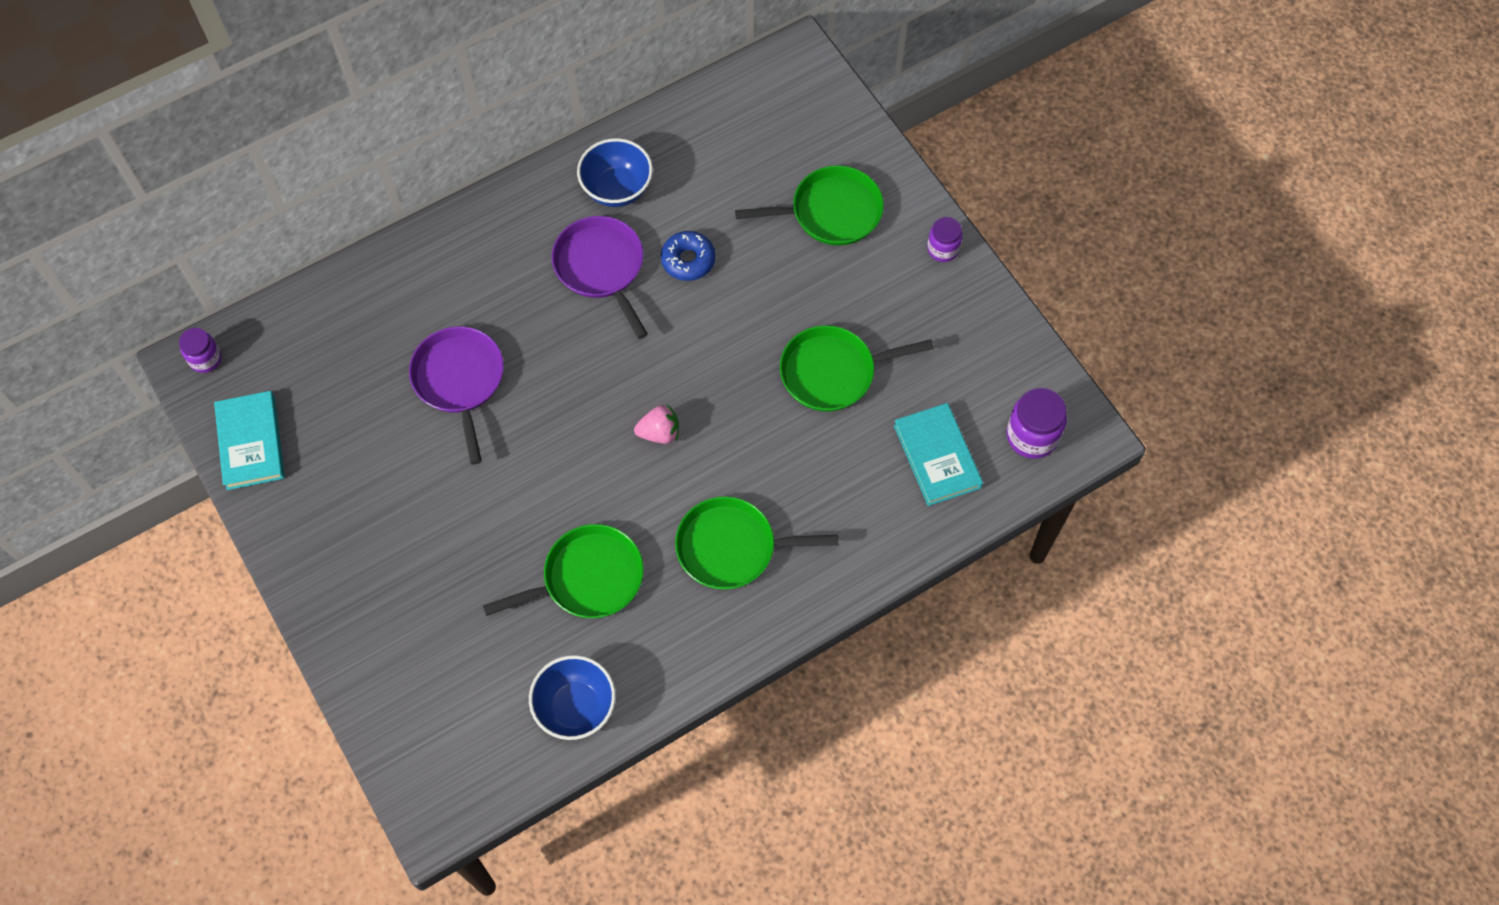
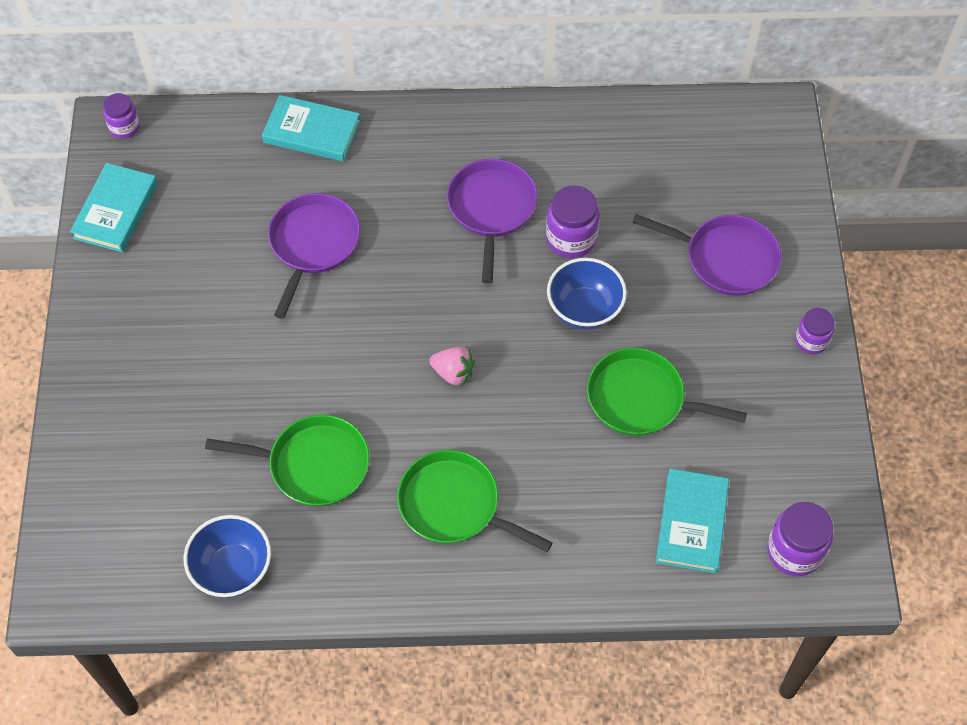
camera: 30 degrees right, 5 degrees down
(390, 276) = (312, 132): none -> turquoise book
(617, 189) = (547, 150): blue bowl -> blue bowl (584, 310)
(688, 260) = (571, 239): blue donut -> purple jar
(831, 212) = (726, 258): green pan -> purple pan

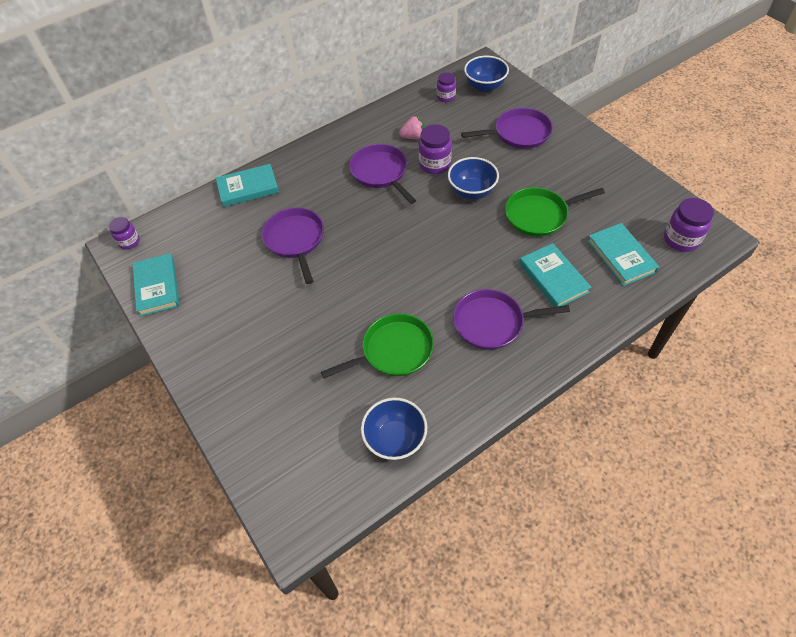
camera: 30 degrees left, 5 degrees down
(453, 373) = (431, 258): pink strawberry -> pink strawberry (413, 137)
(454, 505) = (492, 323): green pan -> purple pan
(579, 496) = (553, 278): none -> turquoise book
(747, 152) = (485, 86): none -> blue bowl
(811, 341) = (593, 146): purple jar -> purple jar (446, 97)

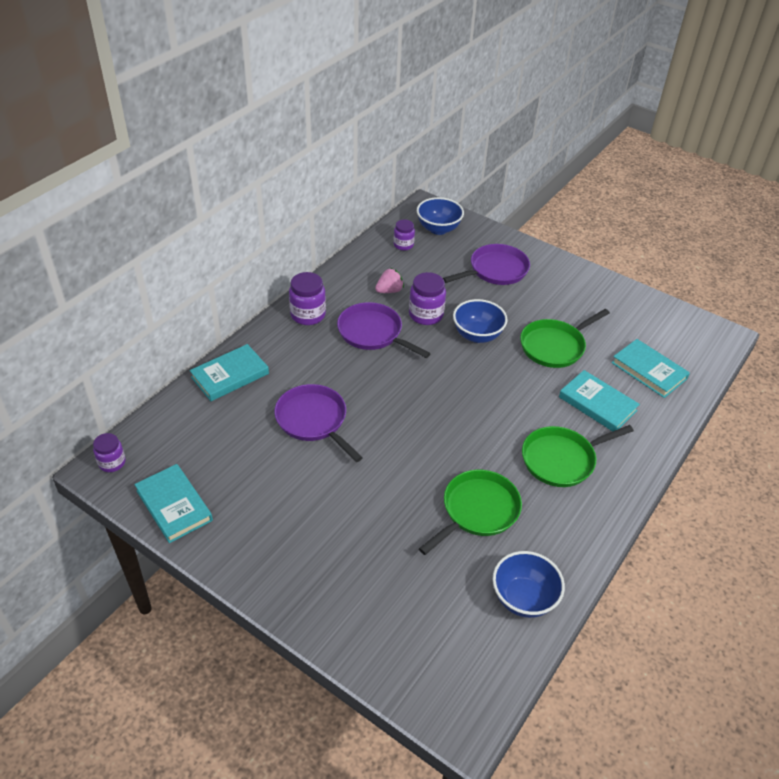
camera: 25 degrees left, 10 degrees down
(492, 323) = (561, 459): purple pan -> green pan
(681, 239) = (693, 344): purple jar -> purple jar (308, 315)

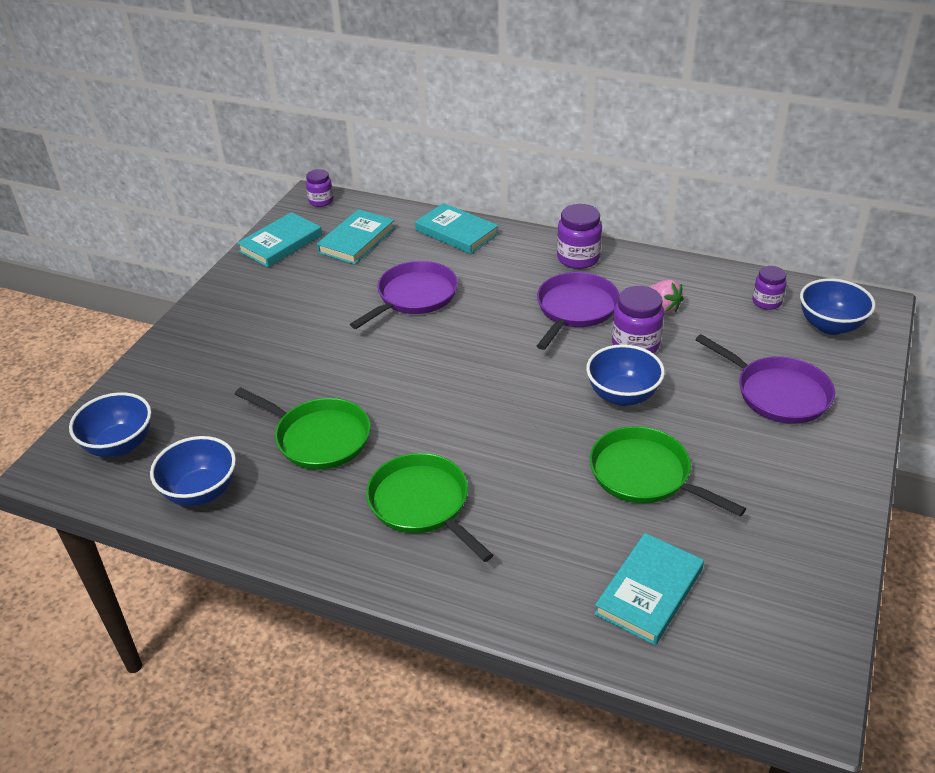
camera: 80 degrees right, 5 degrees down
(449, 662) = (120, 445): none -> blue bowl
(597, 404) = (544, 533): turquoise book -> turquoise book (356, 240)

